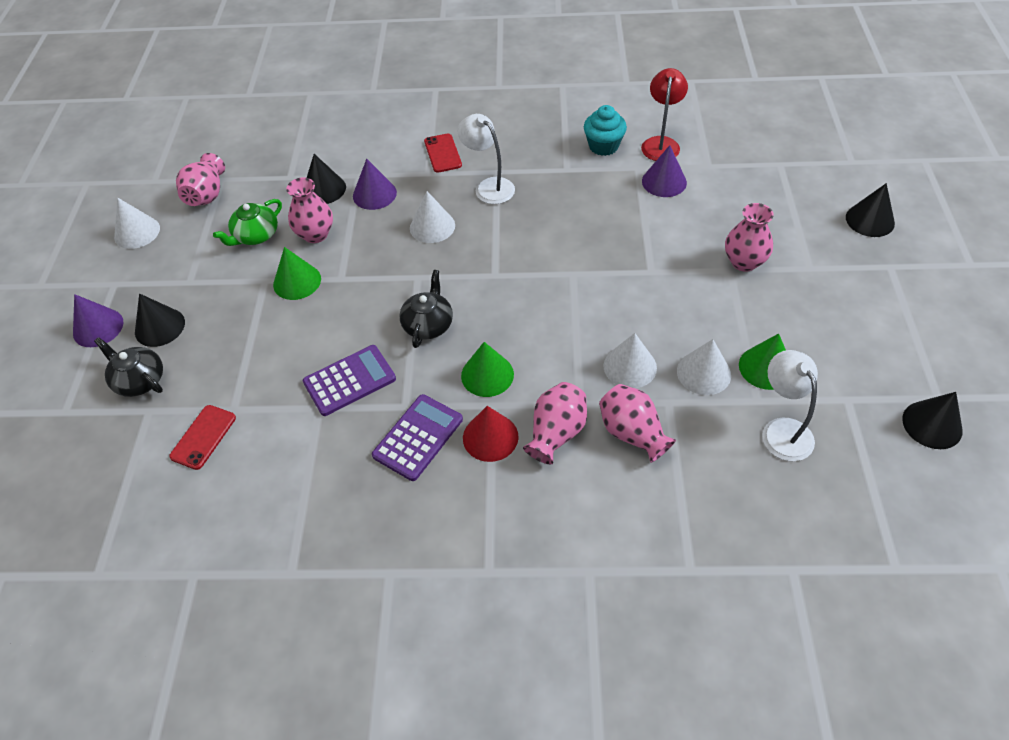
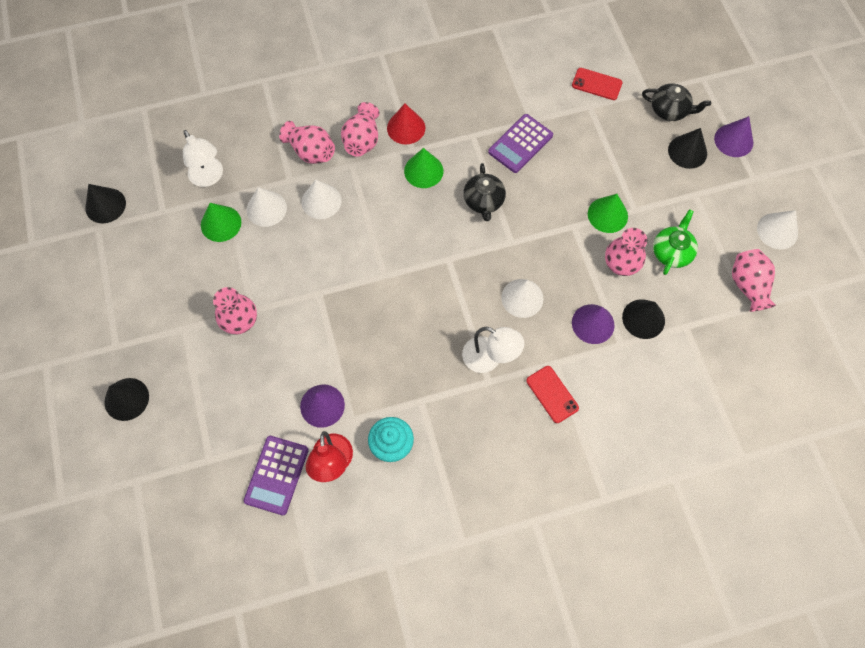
camera: 160 degrees right, 15 degrees up
(203, 437) = (596, 84): red phone -> red phone turned 75 degrees counterclockwise
(418, 437) = (454, 116): purple calculator -> purple calculator (277, 475)

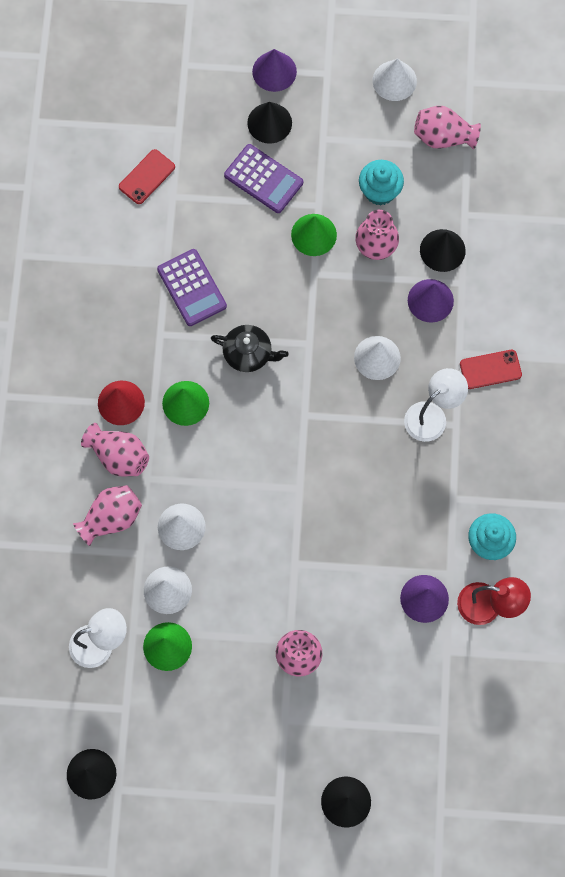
camera: 70 degrees left, 5 degrees up
(277, 475) = (482, 666): purple calculator -> purple calculator (263, 179)
(669, 110) = (211, 117): black teapot -> none
(671, 252) = (379, 191): green teapot -> turquoise cupcake

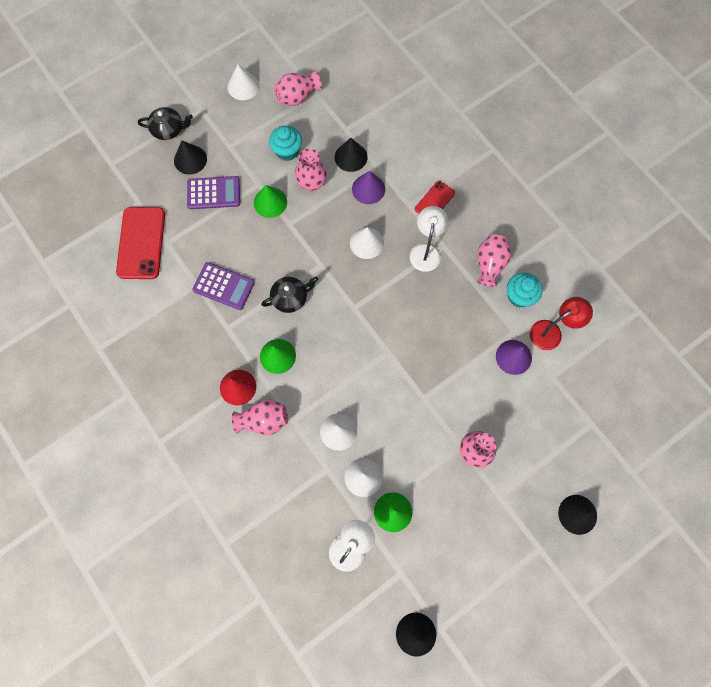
camera: 40 degrees left, 0 degrees up
(111, 518) = (291, 462): pink vase -> pink vase (489, 265)
(147, 177) = (141, 243): red phone -> red phone, size x1.79
(274, 71) = (168, 129): purple cone -> black teapot

